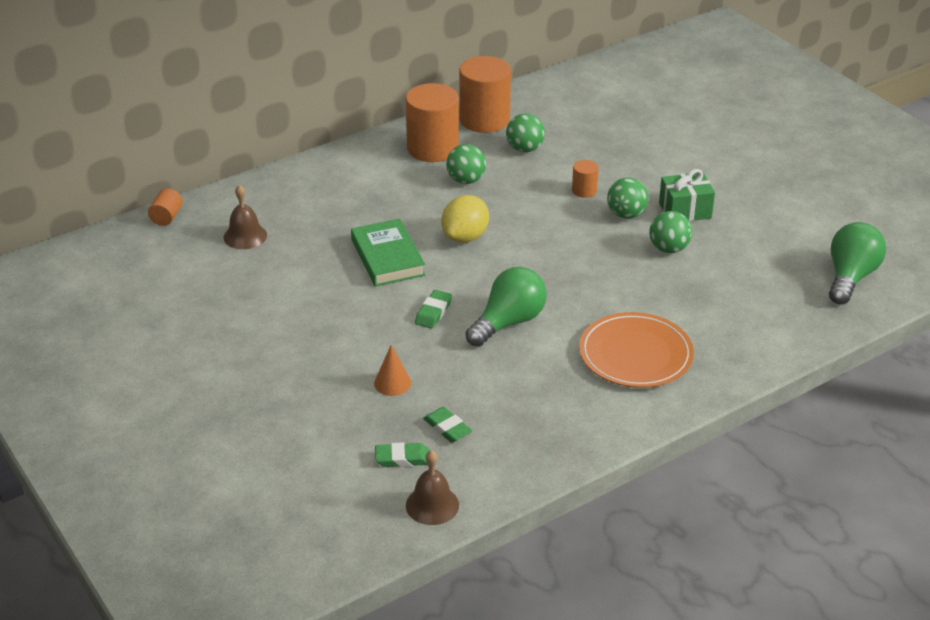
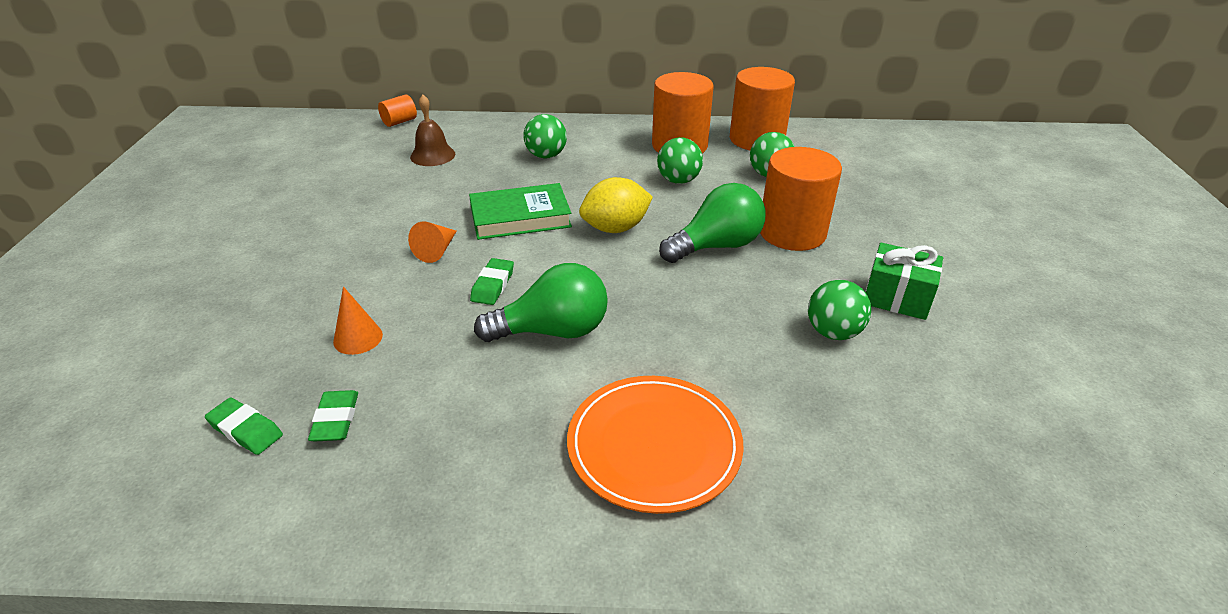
camera: 35 degrees right, 0 degrees up
(361, 307) = (437, 250): none -> orange cone
(387, 257) = (520, 217): green book -> green book turned 60 degrees clockwise
(432, 505) = (186, 512): brown bell -> none
(433, 312) = (493, 285): green eraser -> green eraser turned 45 degrees counterclockwise
(584, 190) = (792, 232): orange cylinder -> orange cylinder, size x2.15
(626, 214) = (816, 274): green ball -> green ball (546, 156)
(850, 277) = (1090, 493): green light bulb -> green light bulb (716, 246)

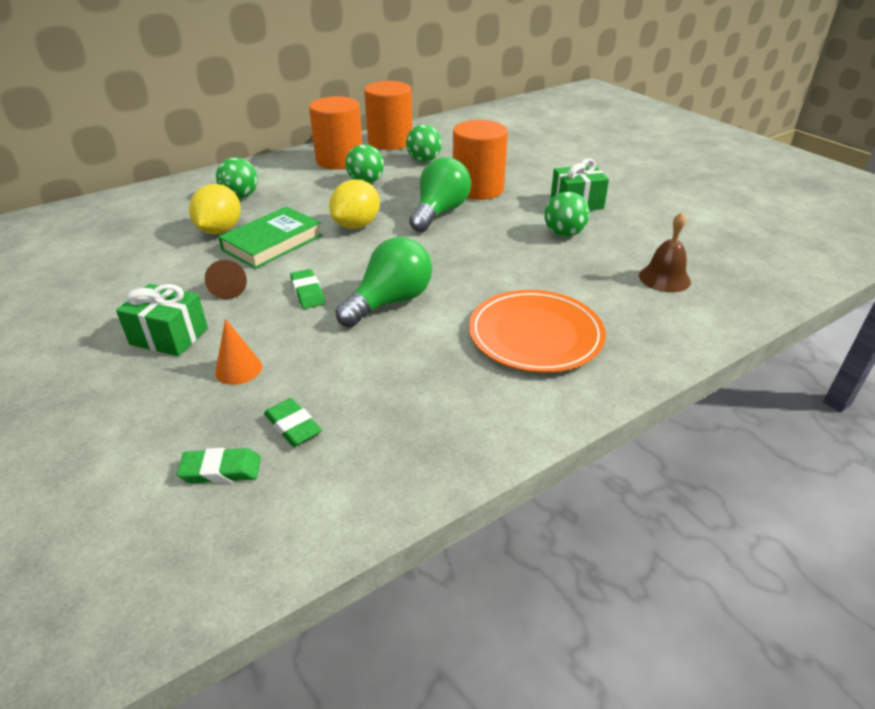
camera: 35 degrees left, 0 degrees up
(345, 278) = (169, 336): none -> green gift
(399, 122) = (64, 211): orange cylinder -> none
(432, 155) = (134, 225): brown bell -> brown bell (664, 278)
(437, 250) = (229, 288): orange cone -> brown cone
(491, 186) = (220, 230): none -> yellow lemon

